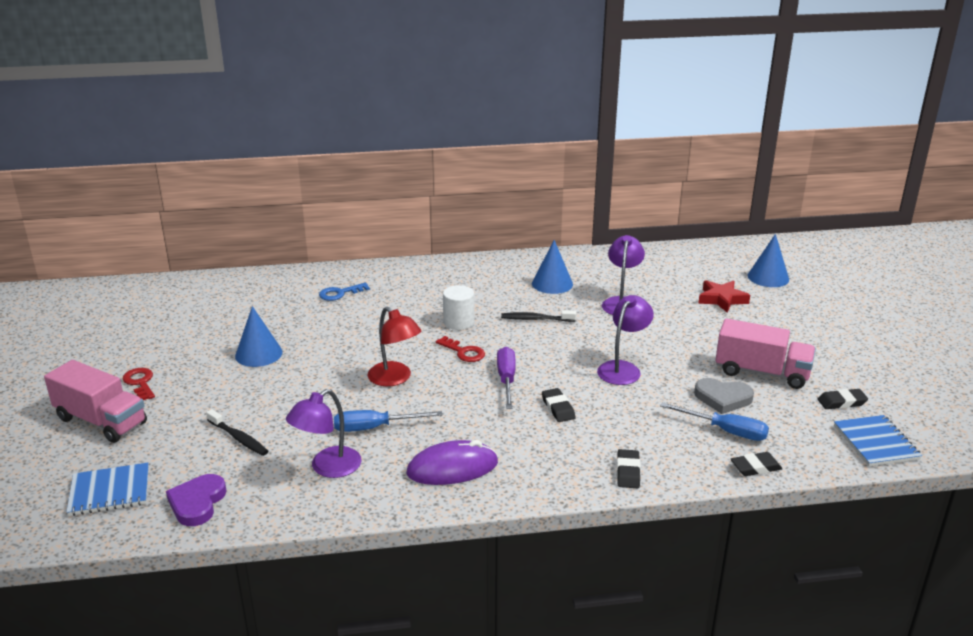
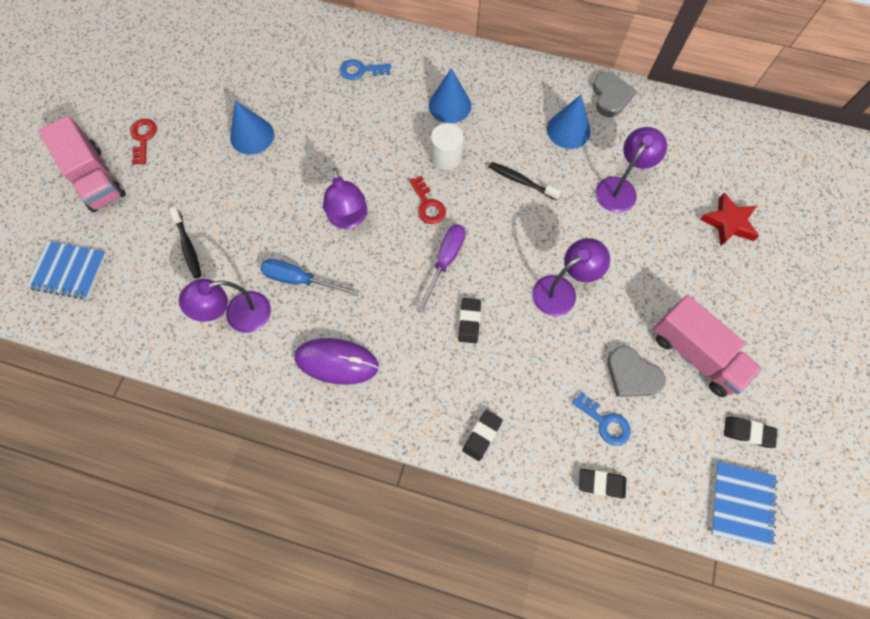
camera: 25 degrees right, 40 degrees up
(197, 503) = (124, 314): purple heart -> none
(395, 379) = (349, 219): red lamp -> purple lamp
(571, 259) = (610, 97): none -> grey heart
(725, 431) = (605, 422): blue screwdriver -> blue key
(768, 277) = (803, 205): blue cone -> blue cone (450, 105)

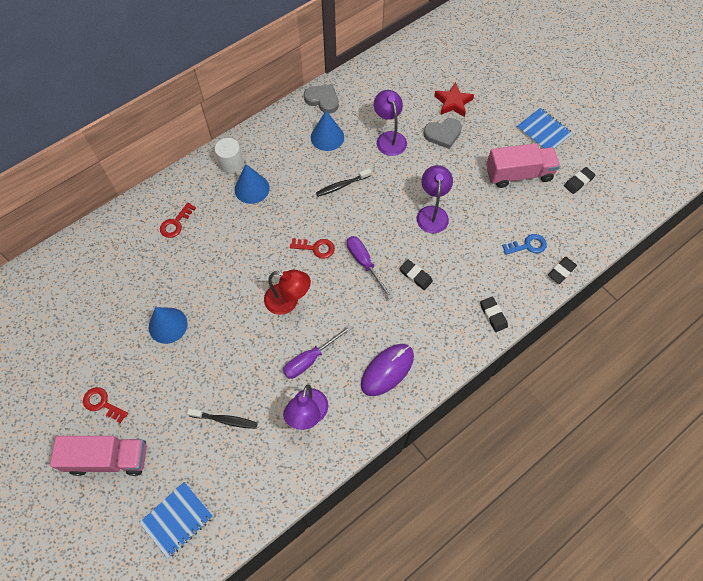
camera: 55 degrees left, 5 degrees down
(300, 280) = (310, 359): blue screwdriver -> purple screwdriver
(349, 219) = (288, 301): purple lamp -> red lamp
(361, 70) = (176, 223): blue key -> red key
(446, 157) = (290, 215): white cylinder -> white cylinder (231, 164)
(632, 375) = (509, 213): grey heart -> grey heart (443, 134)
(741, 504) = (614, 212): blue notebook -> blue notebook (543, 131)

